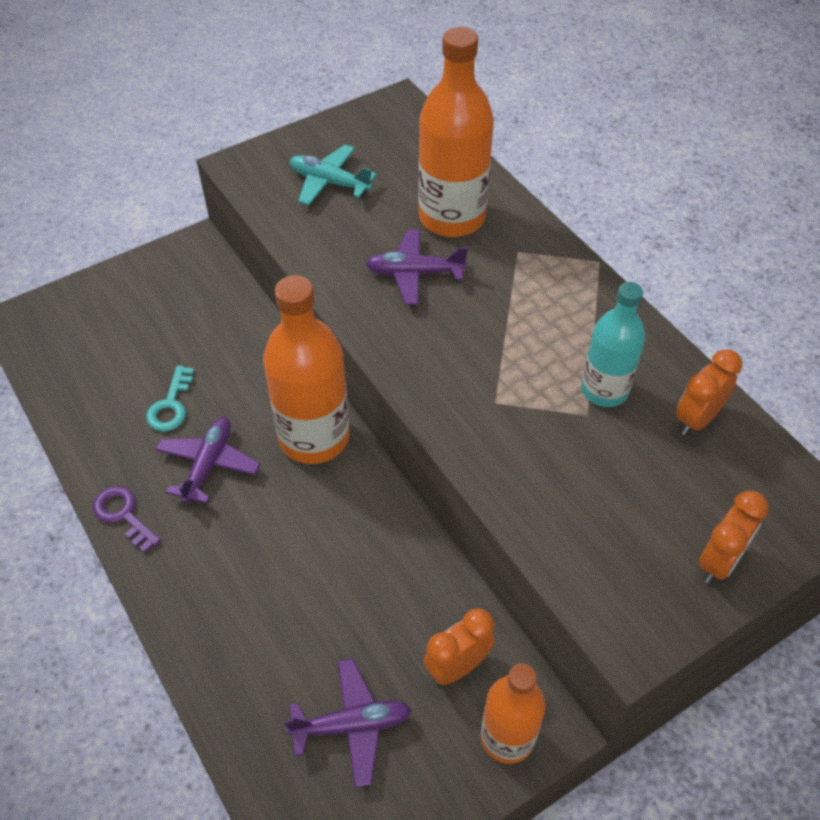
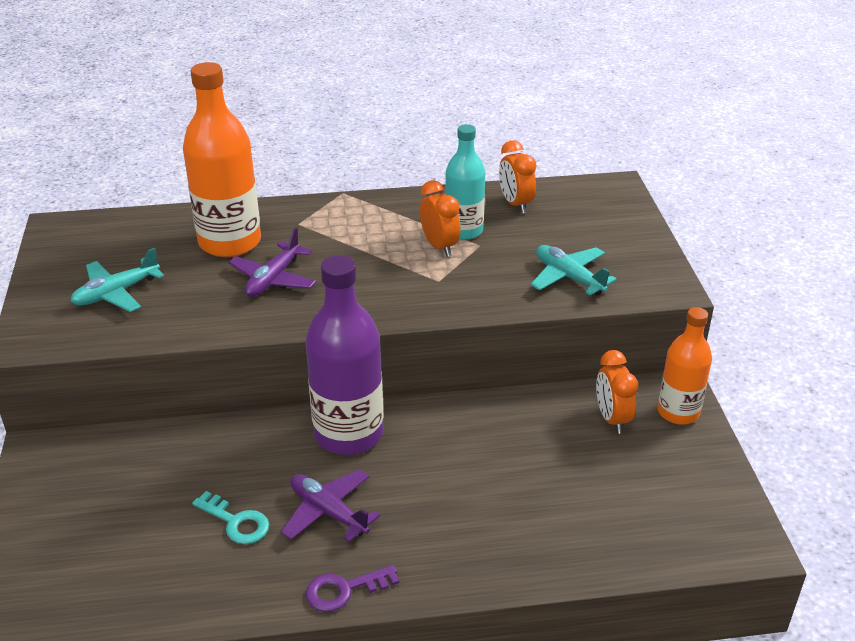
camera: 65 degrees left, 15 degrees down
(314, 437) = (348, 434): orange bottle -> purple bottle
(352, 725) = (634, 491): purple plane -> none
(581, 523) = (569, 277): none -> turquoise plane
(719, 561) = (629, 235): orange clock -> orange clock (439, 246)

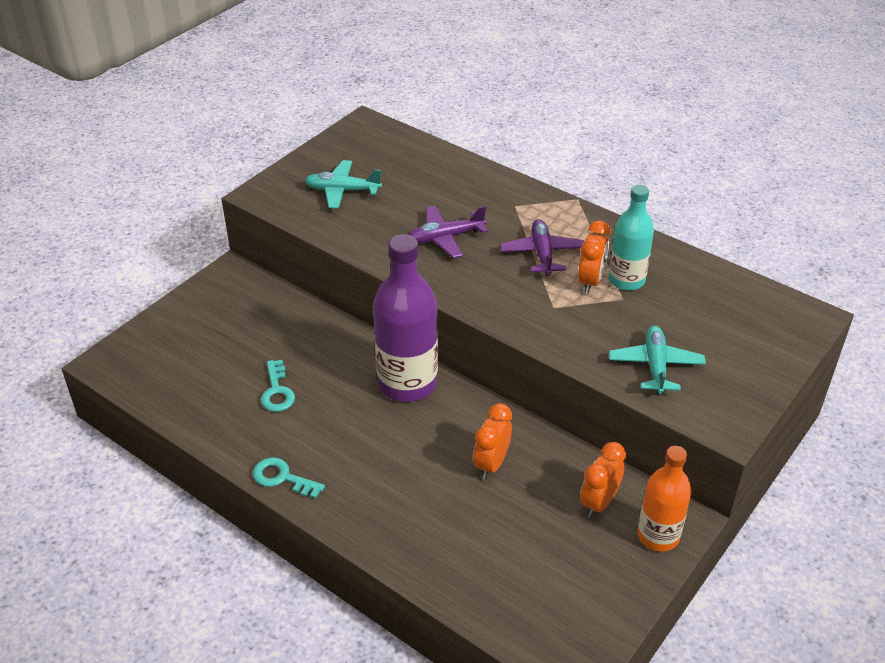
camera: 45 degrees right, 5 degrees up
(230, 242) = (452, 194): orange bottle -> none
(328, 512) = (332, 424): purple plane -> purple plane (542, 254)
(344, 590) = (282, 478): purple key -> turquoise key
(515, 204) = (699, 282): orange clock -> orange clock (491, 464)

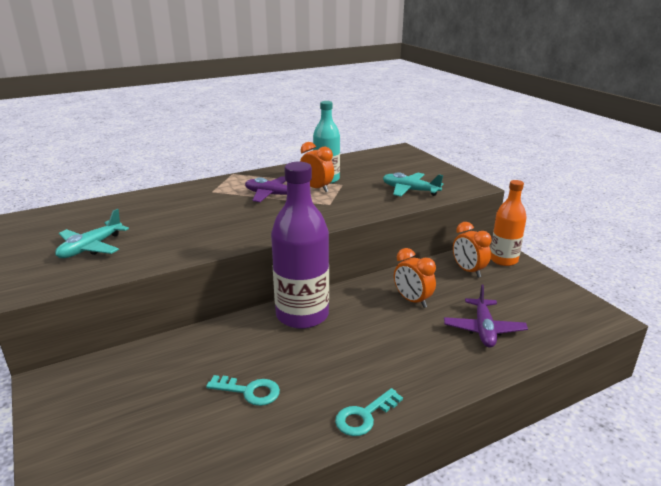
camera: 65 degrees left, 15 degrees down
(445, 238) = (213, 221): purple plane -> purple plane (483, 329)

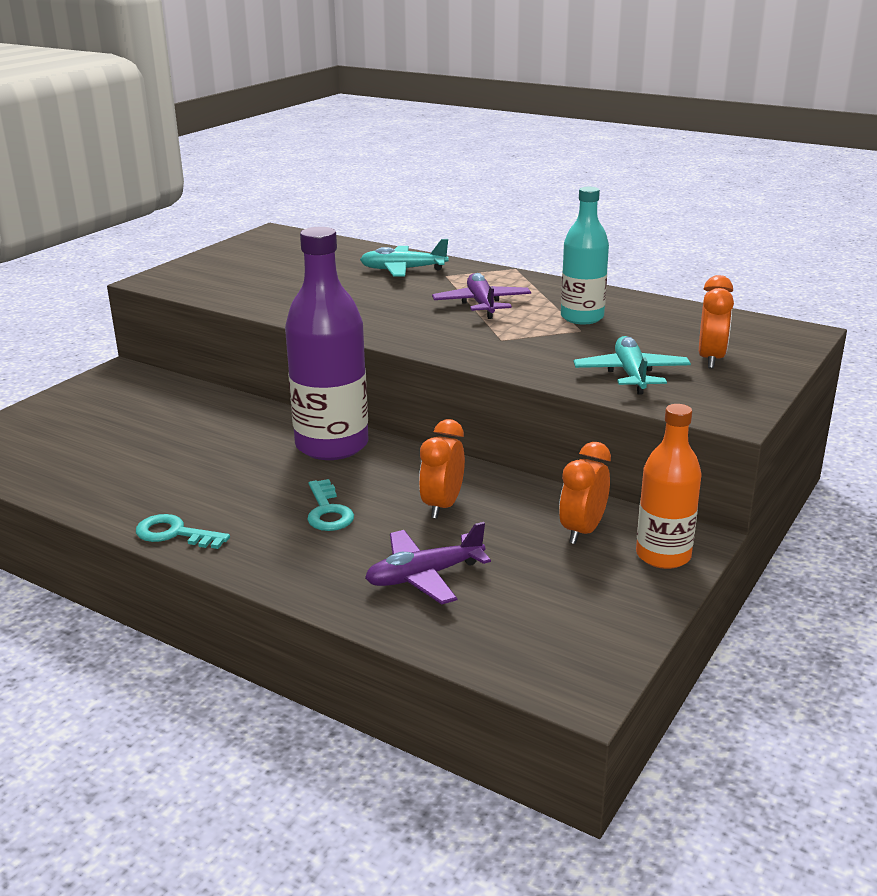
camera: 60 degrees right, 0 degrees up
(91, 248) = (248, 274): turquoise plane -> turquoise plane (403, 270)
(250, 391) = (170, 461): turquoise key -> turquoise key (328, 511)
(317, 188) = (541, 320): orange clock -> orange clock (710, 359)

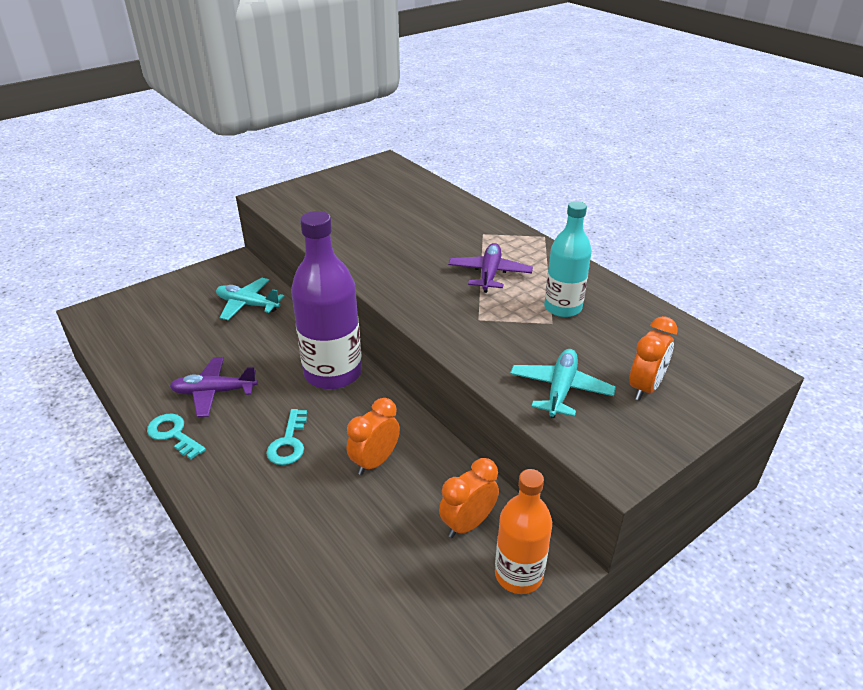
camera: 20 degrees right, 10 degrees up
(403, 270) = (454, 221): turquoise plane -> turquoise plane (248, 305)
(424, 576) = (316, 535): purple plane -> purple plane (214, 392)

